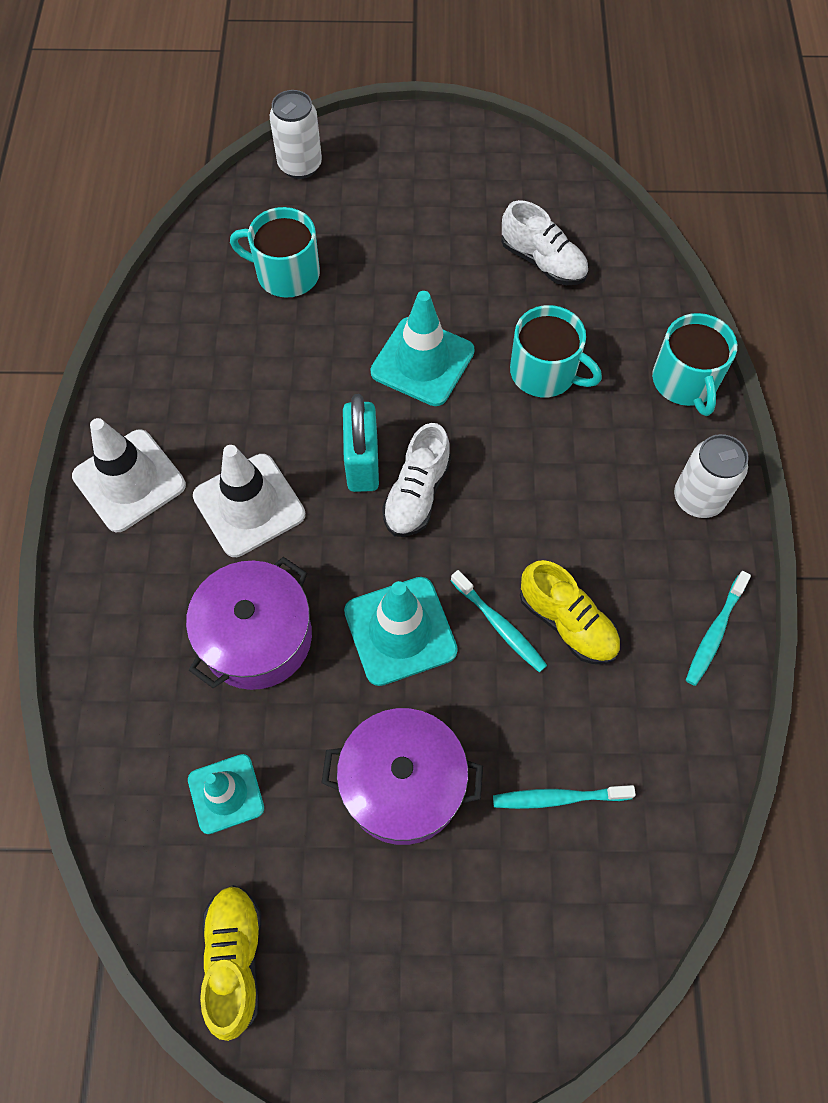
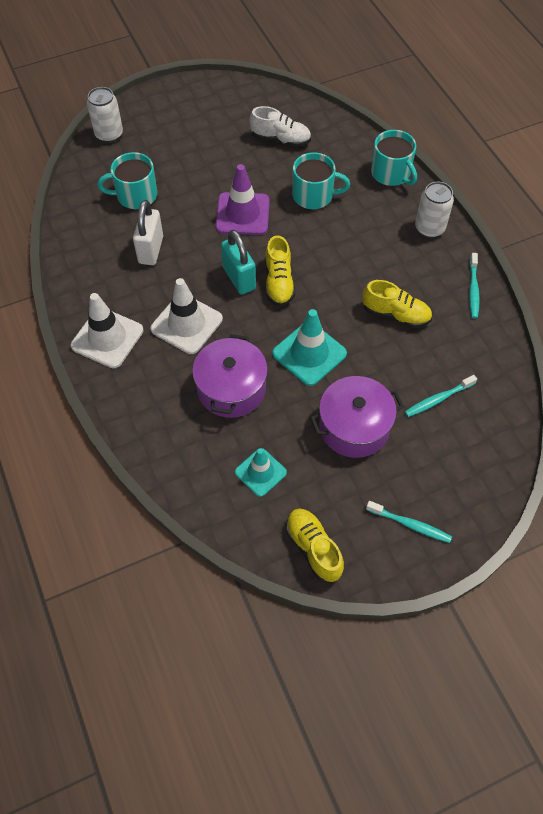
camera: 25 degrees left, 5 degrees down
(262, 367) = (151, 250): none -> white padlock
(417, 494) = (279, 282): white shoe -> yellow shoe
(422, 362) = (242, 214): turquoise traffic cone -> purple traffic cone
(499, 625) = (361, 330): turquoise toothbrush -> turquoise toothbrush (410, 524)

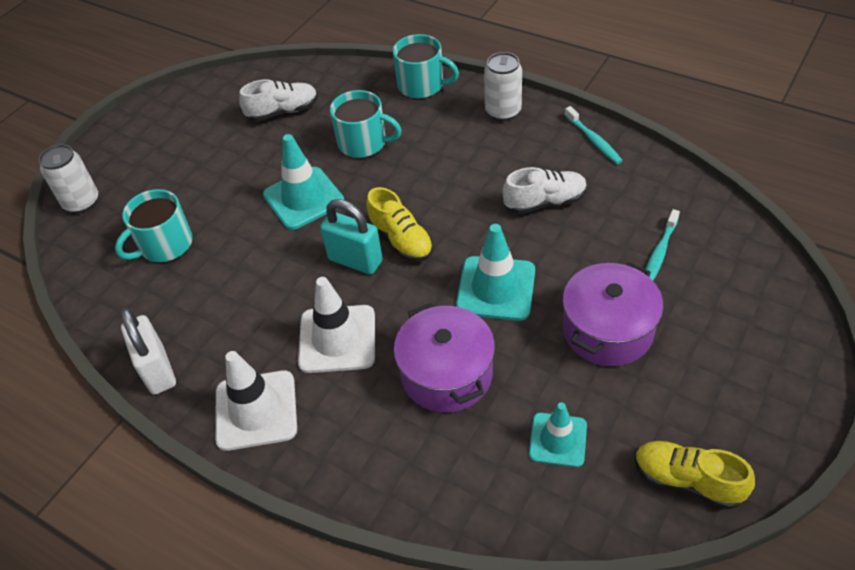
camera: 30 degrees left, 10 degrees down
(151, 250) = (230, 289): white padlock -> white padlock (158, 370)
(242, 214) = (303, 198): purple traffic cone -> turquoise traffic cone
(314, 195) = (363, 143): turquoise mug -> turquoise mug turned 45 degrees clockwise
(395, 314) = (545, 202): yellow shoe -> white shoe
(410, 524) = (752, 388): turquoise toothbrush -> none

